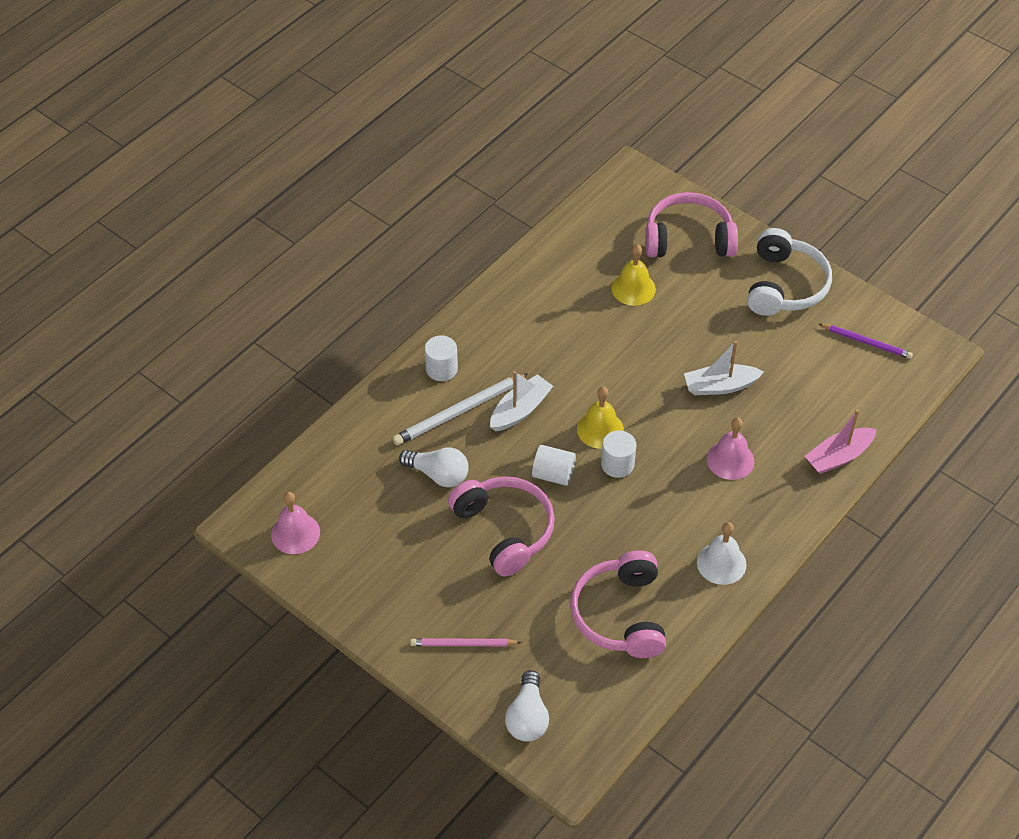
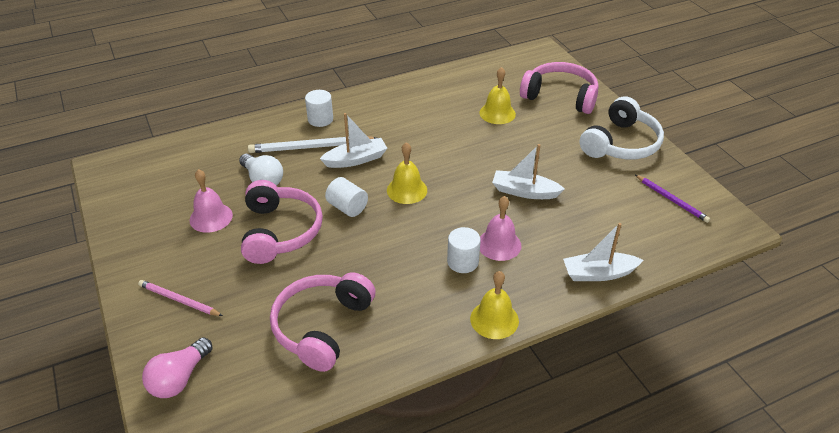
camera: 25 degrees right, 10 degrees down
(295, 533) = (132, 182): pink bell -> pink bell (211, 217)
(527, 717) = (179, 378): white light bulb -> pink light bulb
(617, 464) = (403, 217): white cylinder -> white cylinder (462, 262)
(721, 563) = (438, 319): white bell -> none
(771, 543) = (494, 319): none -> yellow bell
(838, 456) = (598, 273): pink boat -> white boat

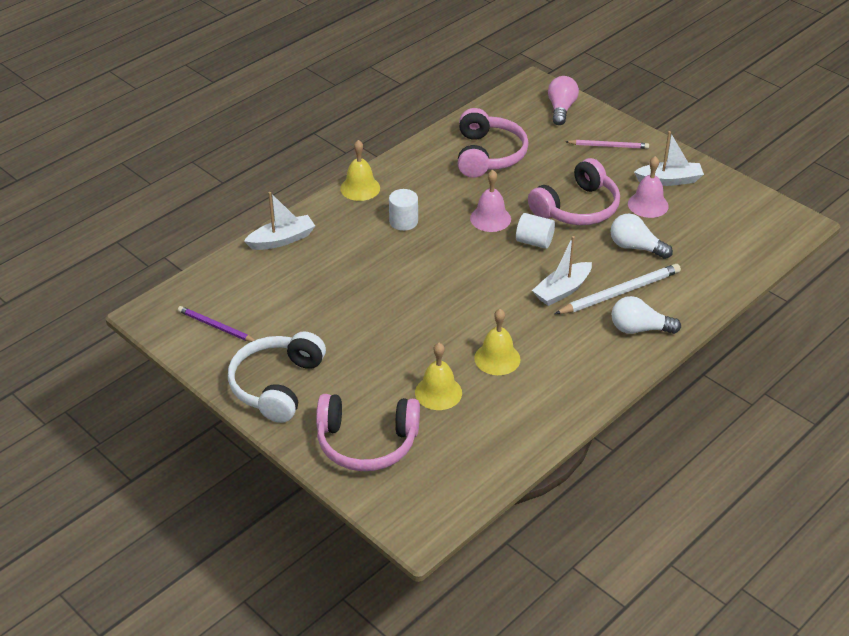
camera: 160 degrees right, 0 degrees up
(280, 231) = (577, 208): pink headphones -> pink headphones turned 105 degrees counterclockwise
(320, 119) = (639, 329): white cylinder -> white light bulb
(407, 190) = (489, 271): yellow bell -> yellow bell (497, 358)
(499, 244) = (377, 243): pink bell -> pink bell (490, 218)
(524, 192) = (371, 298): white boat -> white boat (669, 180)

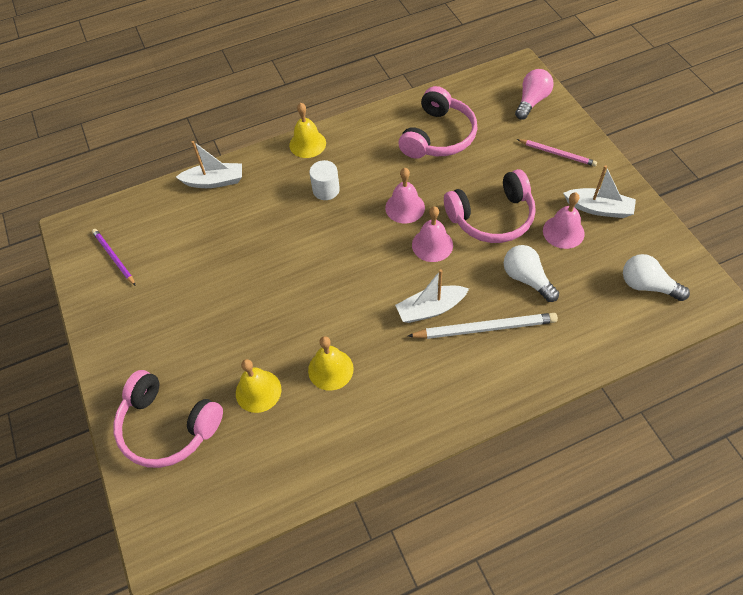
camera: 25 degrees right, 15 degrees up
(277, 385) = (128, 336): white headphones -> none
(534, 242) = (432, 245): white cylinder -> pink bell
(639, 329) = (483, 378): white light bulb -> white light bulb (647, 286)

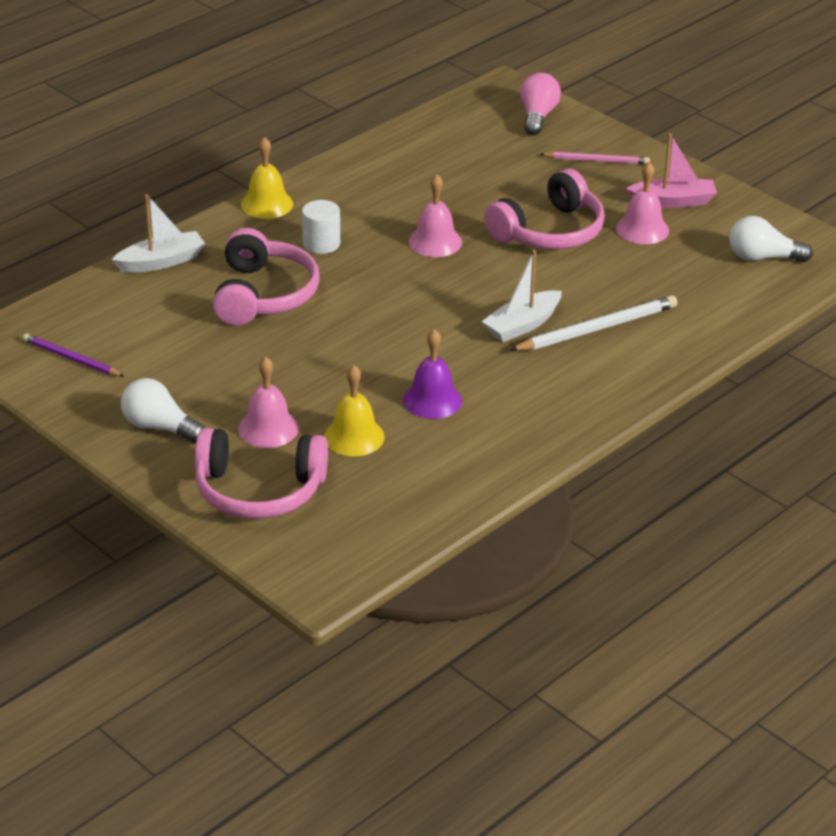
camera: 25 degrees left, 20 degrees down
(330, 369) = (432, 400): yellow bell -> purple bell
(432, 245) = (490, 269): pink bell -> pink bell (268, 428)
(438, 136) = (437, 168): pink headphones -> pink headphones (263, 295)
(526, 279) = (622, 278): white light bulb -> white light bulb (159, 427)
(598, 208) = (672, 201): white boat -> pink boat

